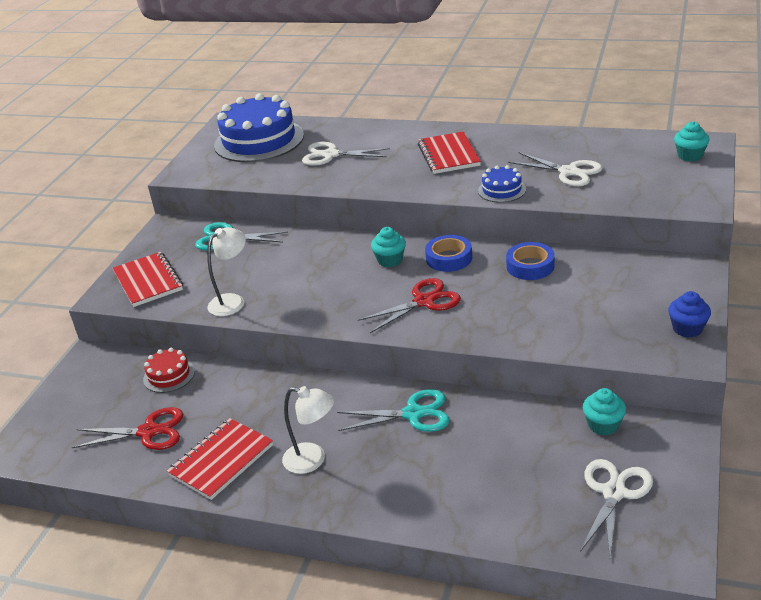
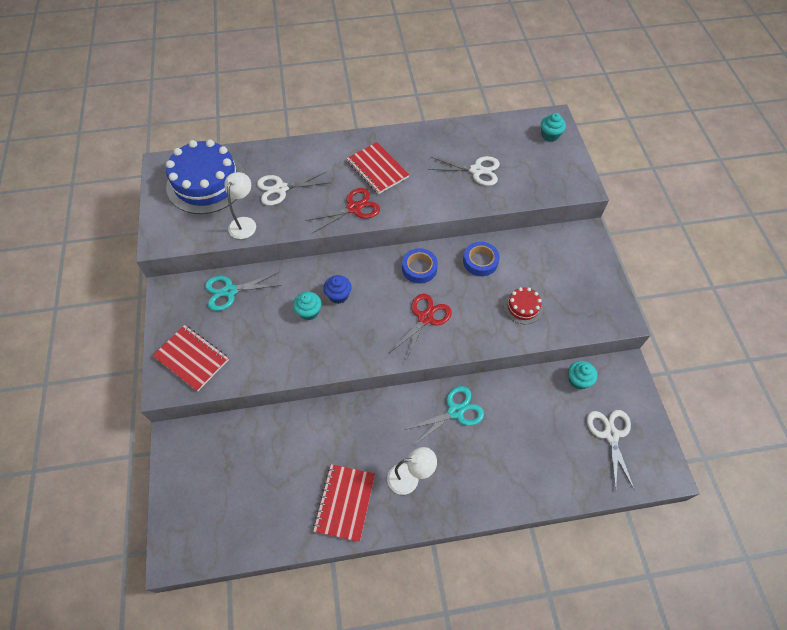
camera: 30 degrees left, 25 degrees up
(148, 432) = (272, 496): red scissors -> red scissors (354, 208)
(169, 375) = (253, 435): red cake -> red cake (523, 307)
(232, 301) = (278, 360): white lamp -> white lamp (245, 223)
(390, 260) = (377, 282): turquoise cupcake -> turquoise cupcake (309, 312)
(502, 190) = (439, 201): blue cake -> none
(687, 329) = (608, 294): blue cupcake -> blue cupcake (338, 295)

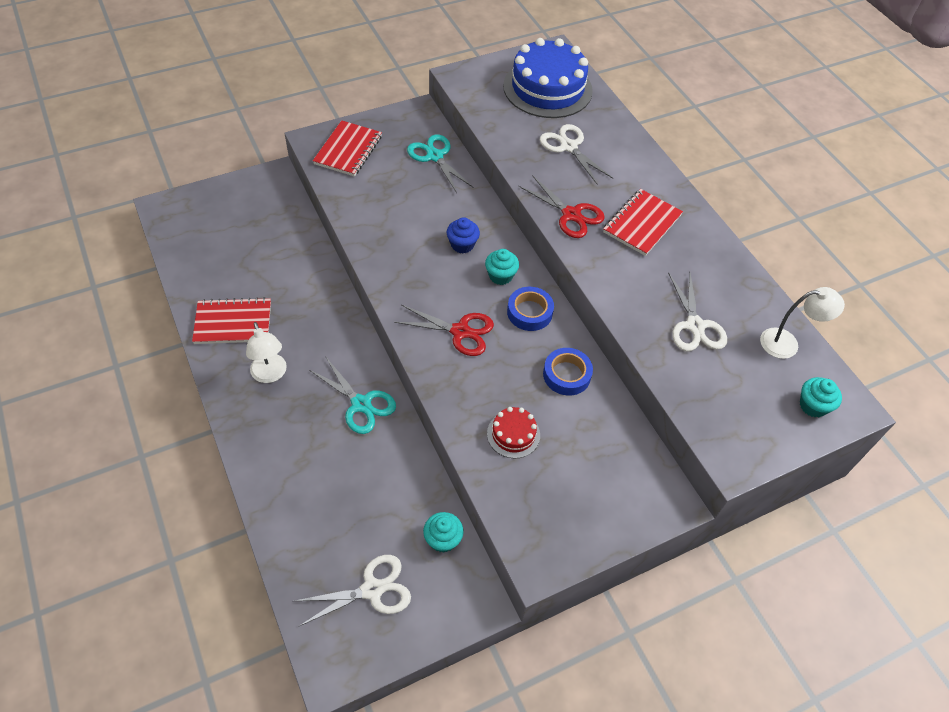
camera: 70 degrees right, 5 degrees down
(245, 223) = (508, 130): white lamp -> white lamp (787, 343)
(309, 312) = (432, 224): turquoise cupcake -> turquoise cupcake (500, 276)

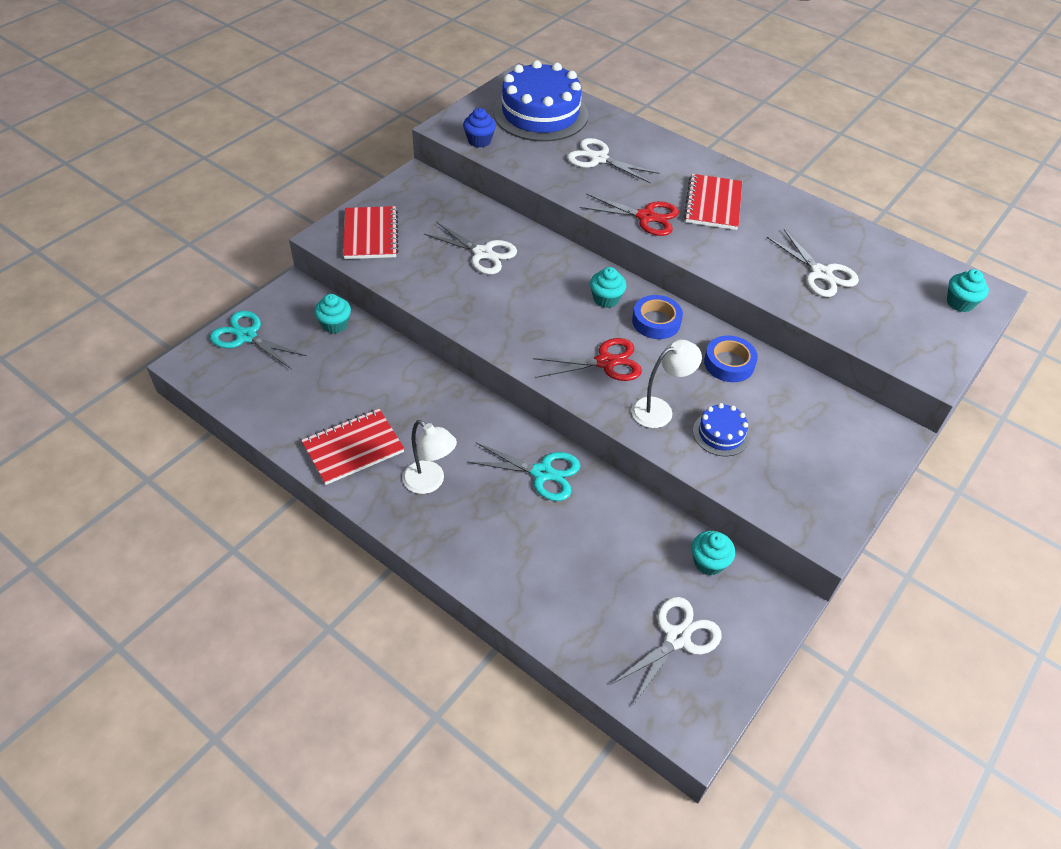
camera: 25 degrees left, 5 degrees down
(286, 216) = (335, 324): none -> turquoise cupcake
(426, 198) = (483, 253): none -> white scissors
(435, 156) = (463, 213): turquoise scissors -> turquoise scissors (246, 336)
(462, 245) = (549, 284): blue cupcake -> blue cupcake (479, 141)
(513, 434) = (721, 433): red cake -> blue cake
(787, 343) = (903, 260): white lamp -> white lamp (659, 409)

